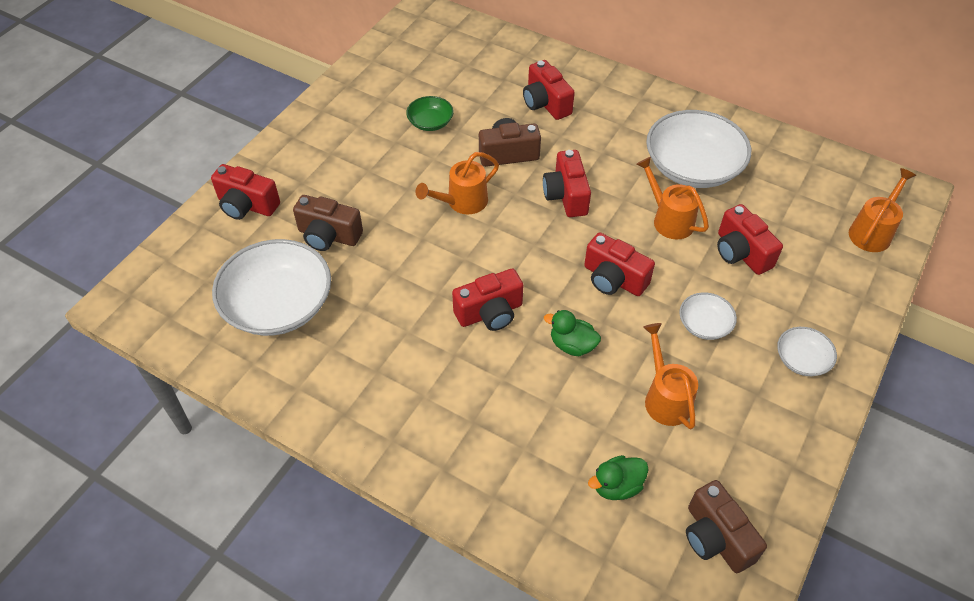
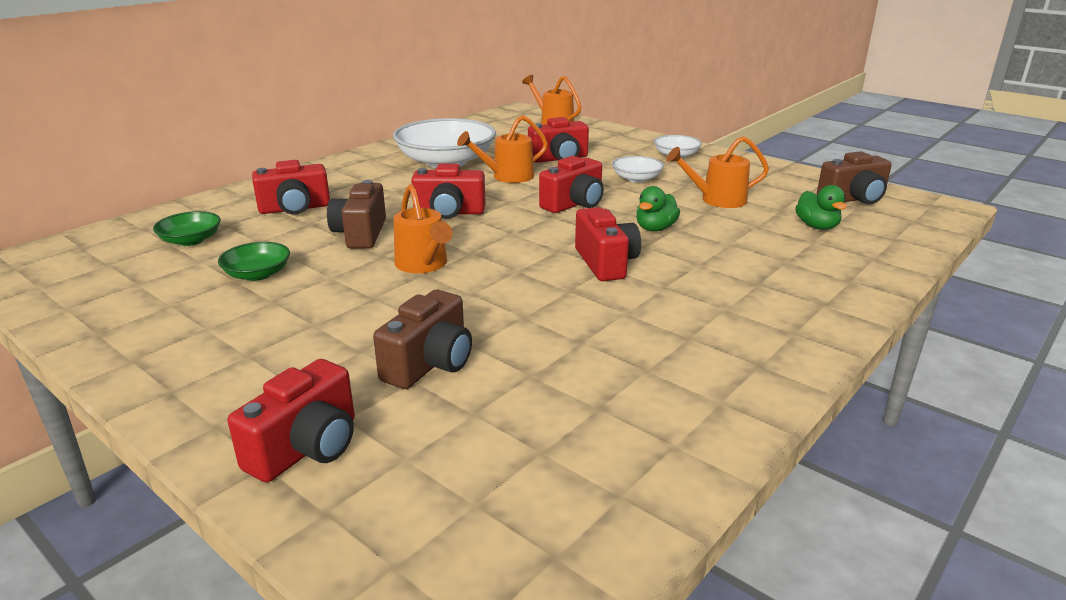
camera: 80 degrees left, 25 degrees down
(278, 304) = (556, 416): white bowl -> none
(475, 72) = (191, 240): none -> green bowl

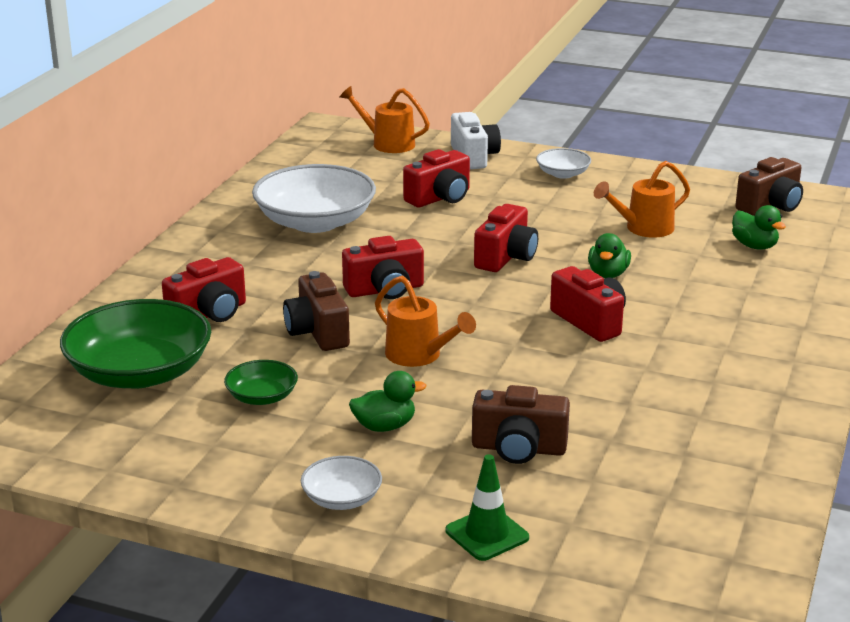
camera: 20 degrees left, 0 degrees up
(191, 240) = (140, 373): green bowl -> green bowl, size x2.08
(306, 448) = (487, 534): red camera -> green traffic cone
(329, 318) = (384, 426): none -> green duck
(430, 364) = (518, 448): brown camera -> brown camera turned 90 degrees clockwise
(507, 177) = (404, 232): orange watering can -> none
(612, 137) = (473, 157): none -> white camera
(636, 179) = (544, 213): white bowl -> white bowl (342, 498)

